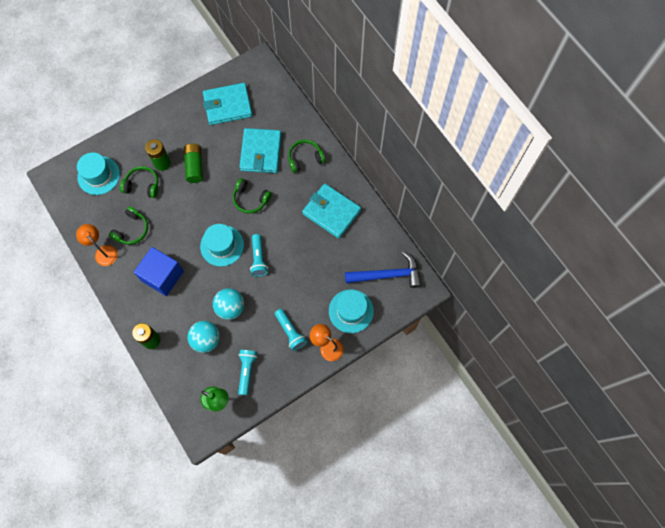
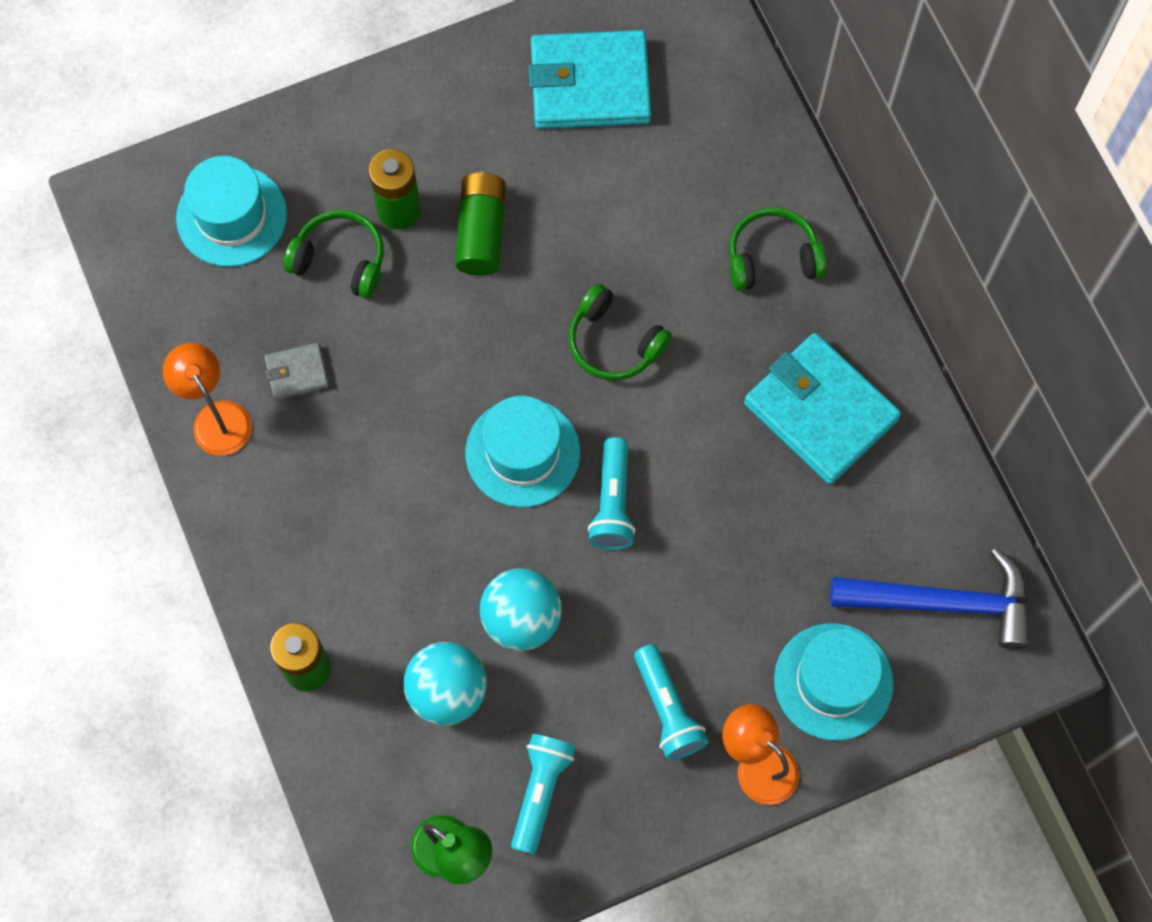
camera: 10 degrees right, 0 degrees up
(132, 230) = (297, 372): green headphones -> grey wallet
(162, 276) = (359, 507): blue cube -> none
(261, 152) = (658, 222): turquoise wallet -> none

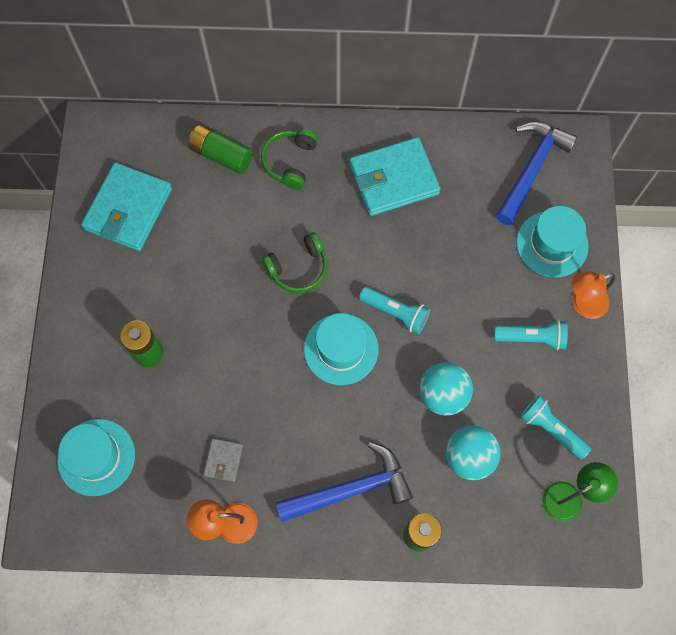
camera: 65 degrees left, 0 degrees up
(331, 552) = (351, 489): none -> blue hammer
(340, 260) = (162, 402): green headphones -> none
(481, 232) = (189, 311): green battery -> green battery (221, 155)

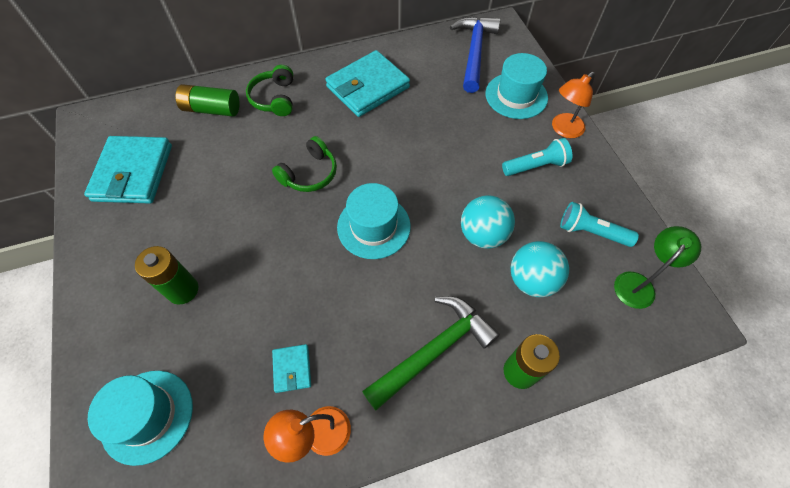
camera: 20 degrees left, 10 degrees down
(223, 460) = (292, 369): grey wallet -> turquoise wallet
(351, 489) = (434, 350): blue hammer -> green hammer
(396, 313) = (411, 182): turquoise flashlight -> none

